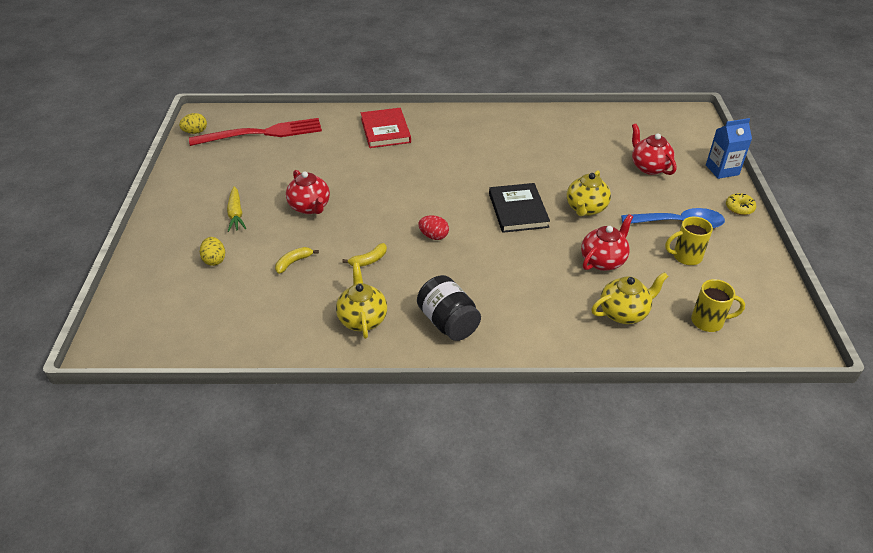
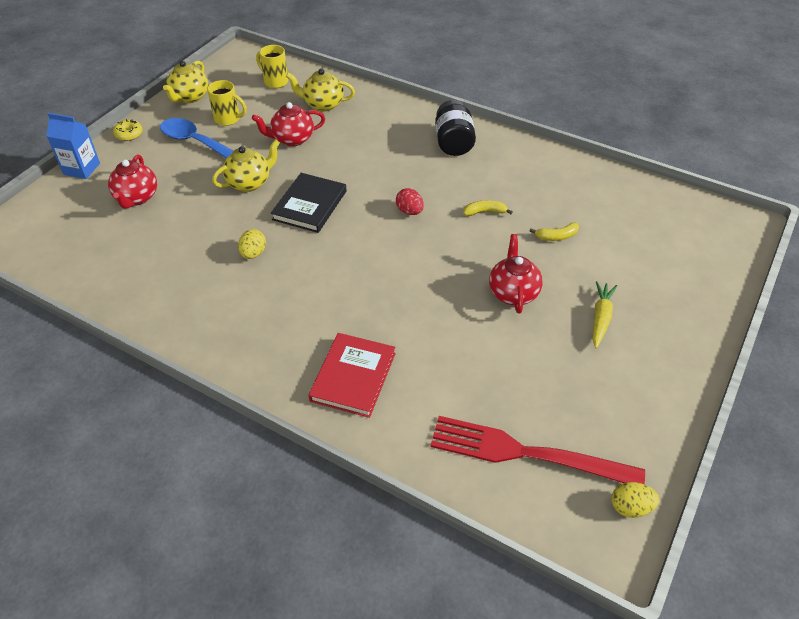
camera: 150 degrees left, 5 degrees up
(214, 260) = (635, 269): yellow egg -> yellow egg (253, 253)
(362, 319) = (518, 168): yellow teapot -> yellow teapot (189, 97)

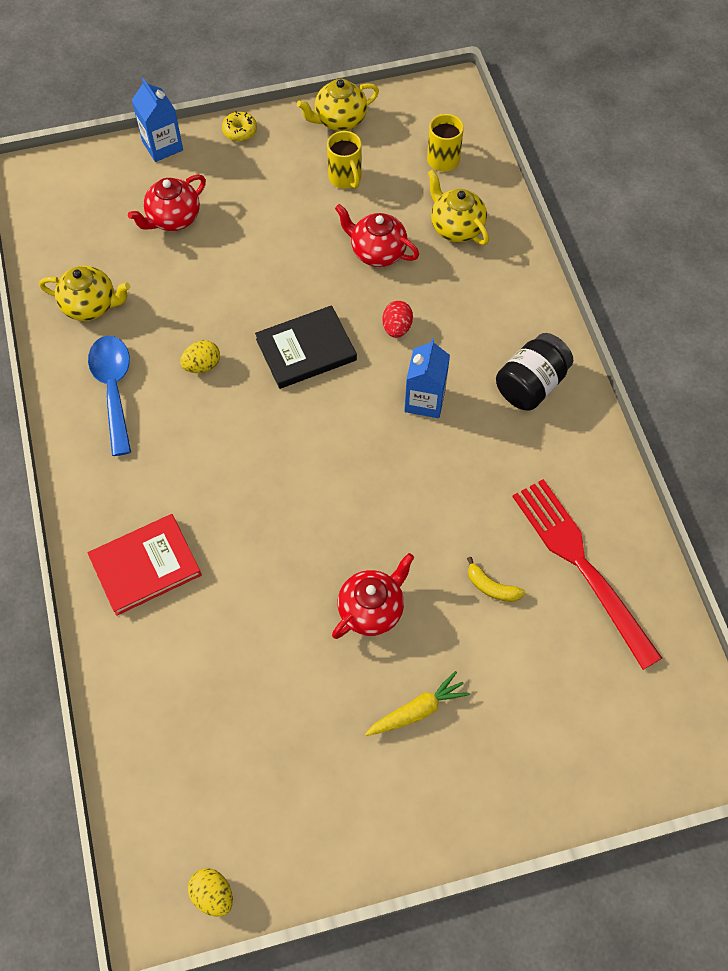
camera: 45 degrees right, 15 degrees up
(194, 141) = (286, 185): blue spoon -> blue spoon (114, 388)
(249, 183) = (282, 278): yellow teapot -> yellow teapot (91, 306)
(409, 184) = (425, 400): none -> blue carton
(409, 211) = (387, 434): red egg -> red egg (397, 328)
(485, 212) = (457, 497): yellow banana -> none
(524, 453) = (192, 765): red fork -> red fork (580, 563)

